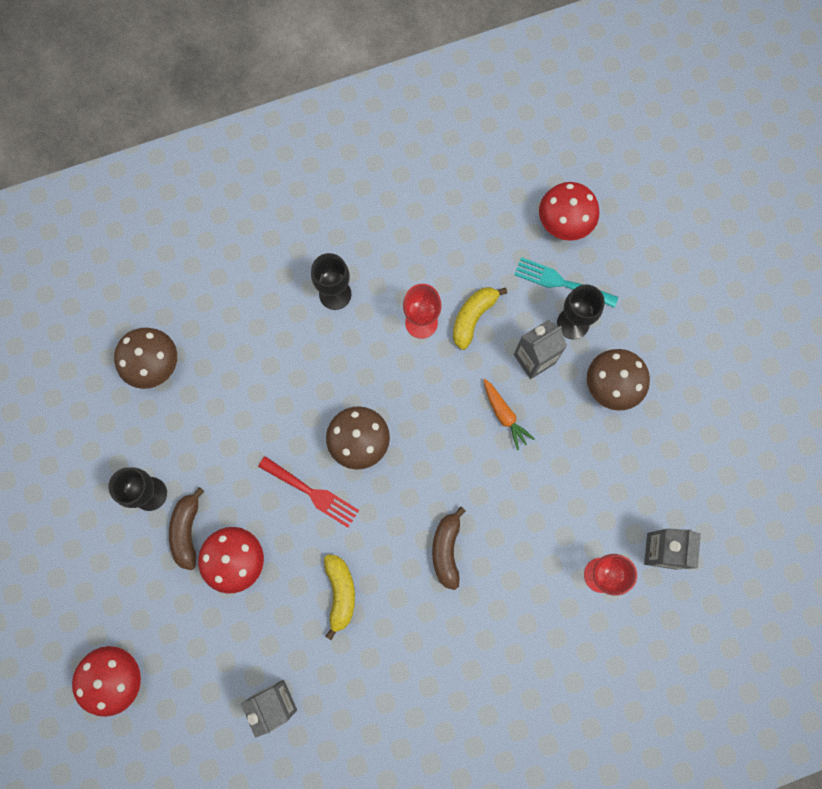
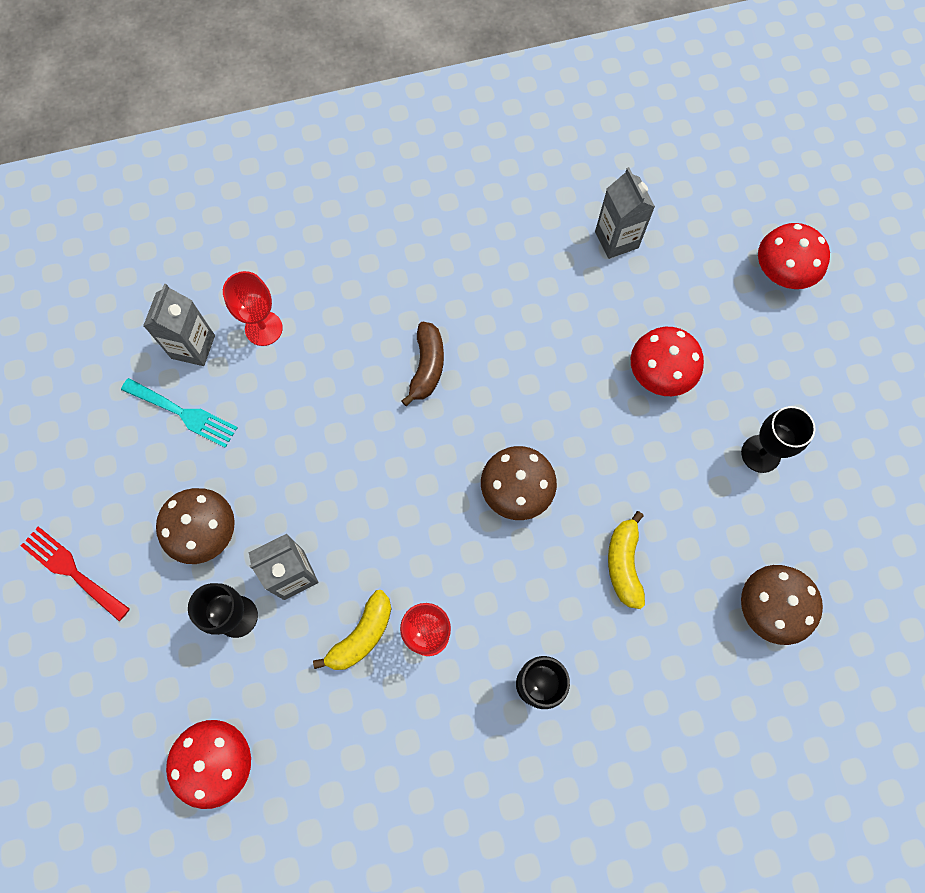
camera: 175 degrees left, 5 degrees down
(187, 531) = (715, 410): brown banana -> none
(312, 493) = (573, 439): red fork -> red fork (72, 571)
(340, 593) = (546, 333): yellow banana -> yellow banana (624, 564)
(504, 415) = (341, 508): orange carrot -> none
(561, 282) = (241, 674): turquoise fork -> turquoise fork (184, 413)

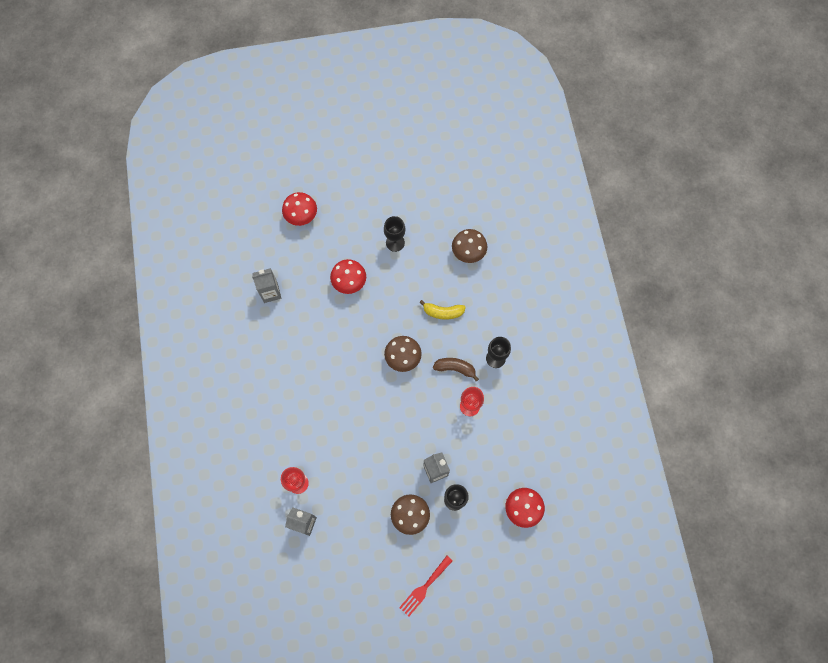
camera: 85 degrees left, 0 degrees up
(184, 413) = (343, 528): turquoise fork -> none
(362, 635) = (468, 438): yellow banana -> none
(427, 367) = (331, 396): brown banana -> brown banana (455, 368)

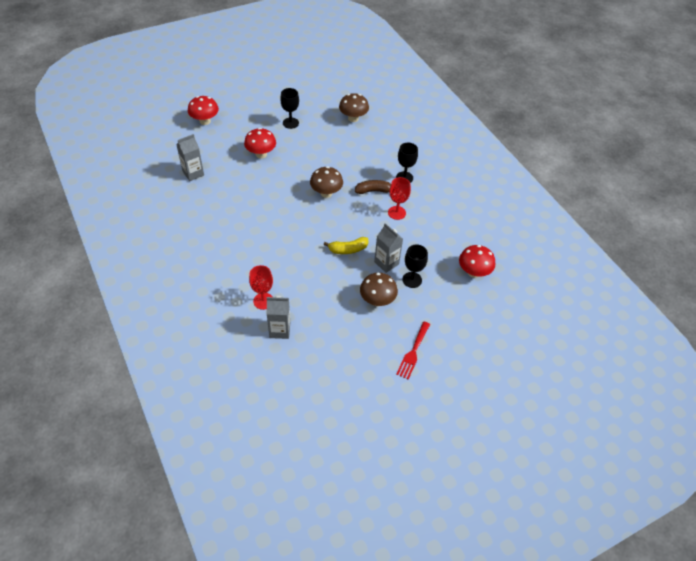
camera: 20 degrees left, 20 degrees down
(443, 312) = (348, 157): yellow banana -> yellow banana (348, 249)

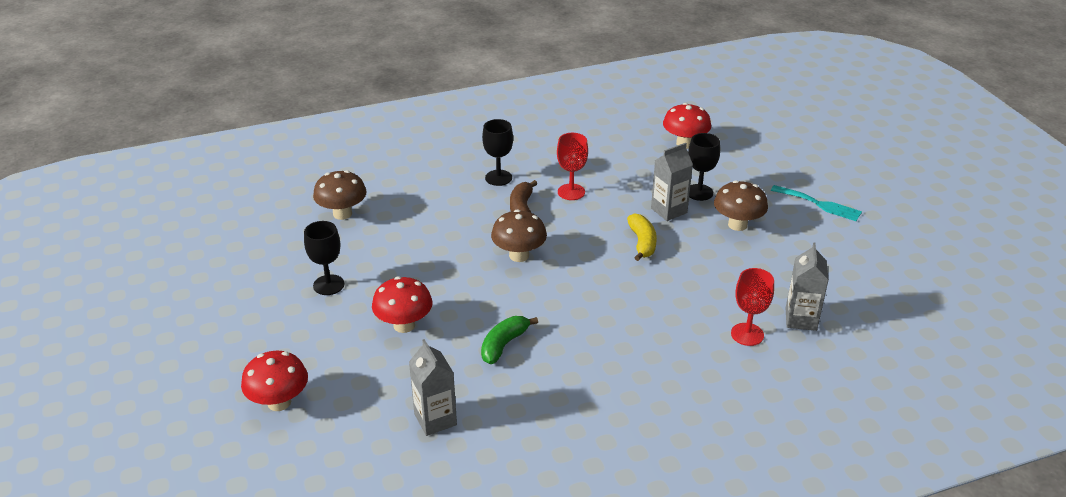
camera: 80 degrees left, 15 degrees down
(248, 193) = (503, 345): none -> green banana
(413, 352) = (819, 204): red fork -> turquoise fork

